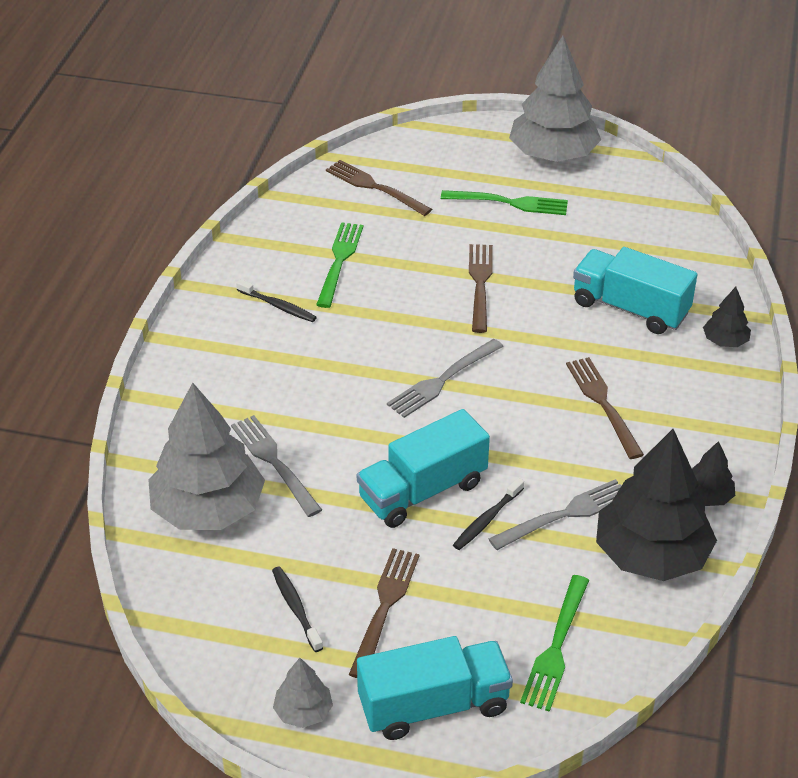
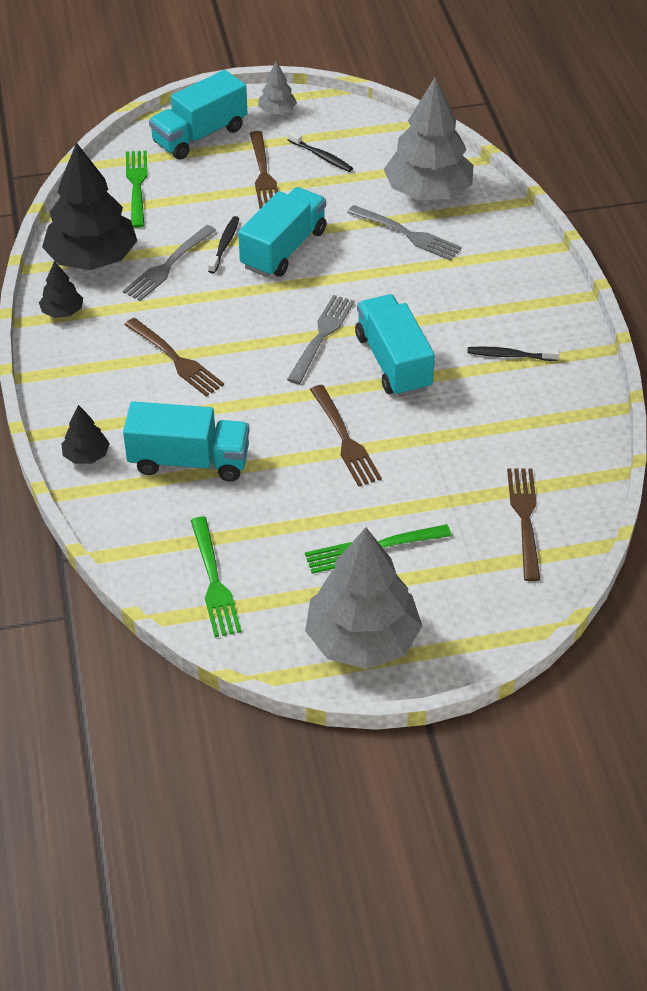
camera: 155 degrees right, 5 degrees up
(339, 261) = (492, 418): green fork -> green fork (214, 581)
(375, 187) = (525, 519): brown fork -> brown fork turned 105 degrees counterclockwise
(390, 334) = (393, 362): none -> turquoise truck

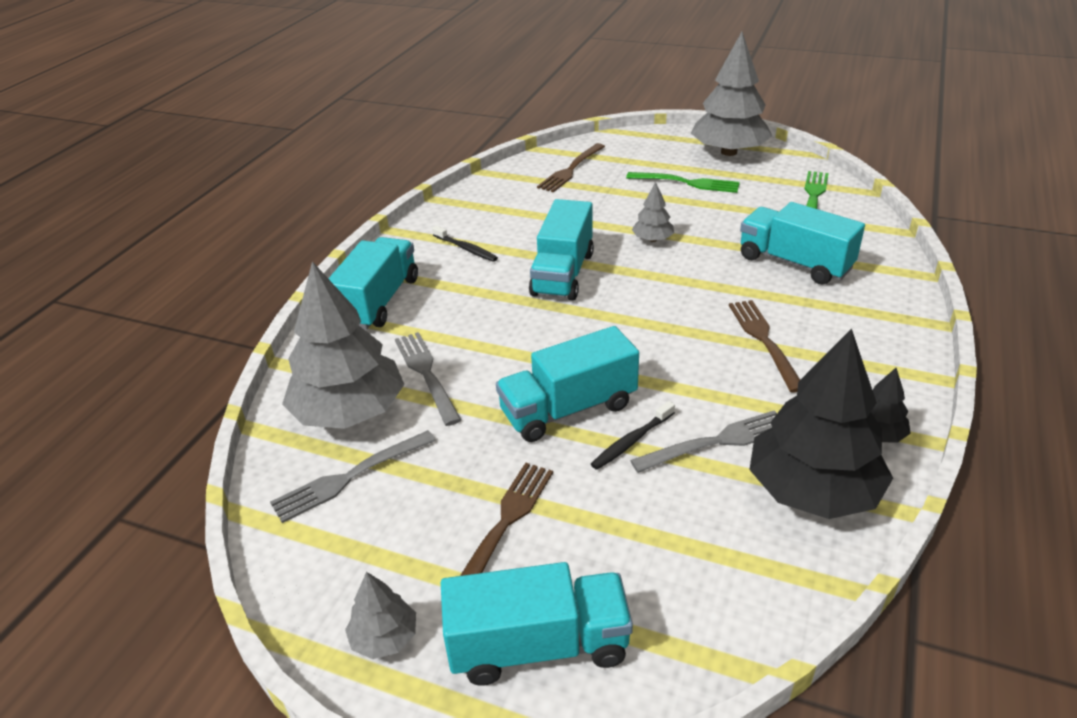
camera: 145 degrees left, 10 degrees down
(86, 455) = (890, 293): black tree -> none
(137, 186) = (695, 587): green fork -> none
(321, 156) = (408, 517): black toothbrush -> none
(321, 336) = (606, 313): grey fork -> grey fork (350, 477)
(345, 439) = (652, 239): brown fork -> grey tree
(517, 274) = (378, 301): none -> turquoise truck

